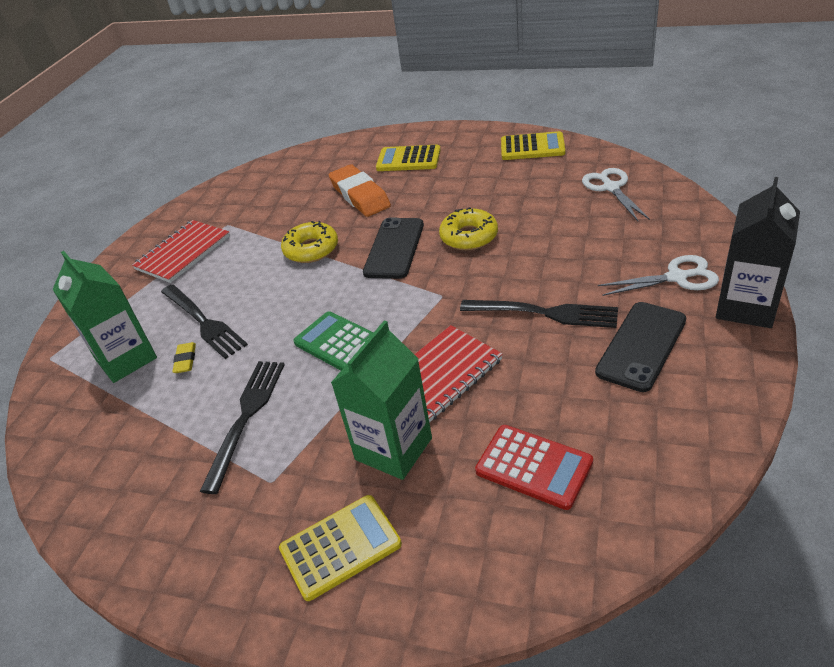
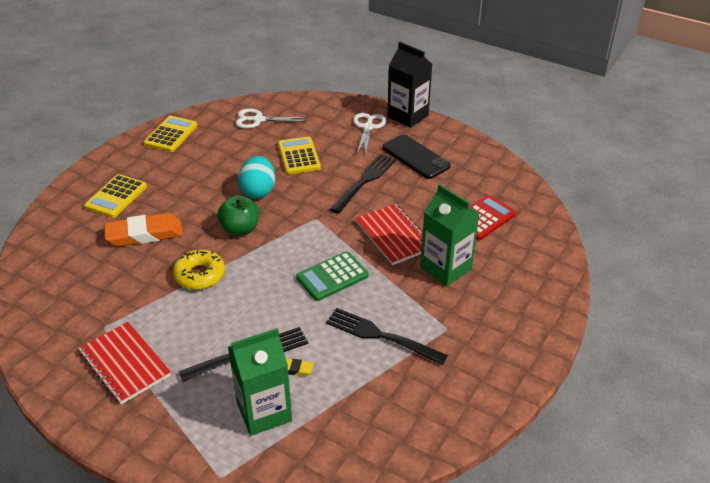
camera: 80 degrees left, 0 degrees up
(340, 547) = (509, 303): yellow calculator -> yellow calculator (299, 156)
(394, 248) = (240, 229): black phone -> green apple
(469, 236) = (258, 191): yellow donut -> turquoise egg

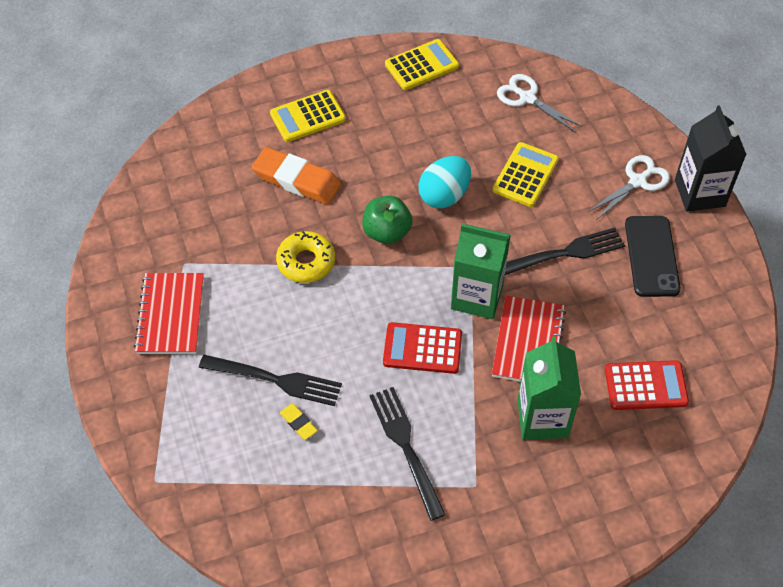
camera: 40 degrees right, 15 degrees up
(264, 412) = (238, 447): green carton -> green carton (477, 296)
(332, 277) = (422, 349): green calculator -> red calculator

